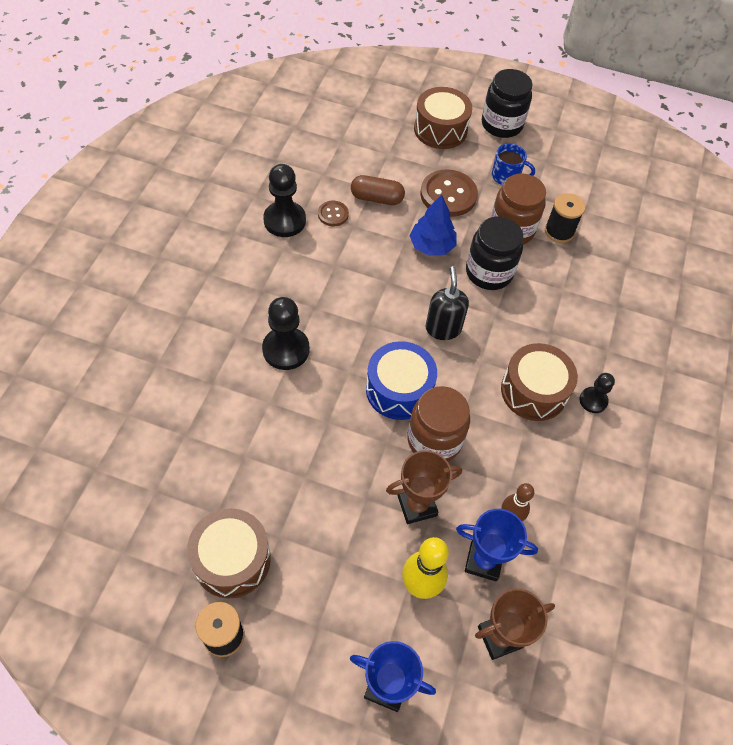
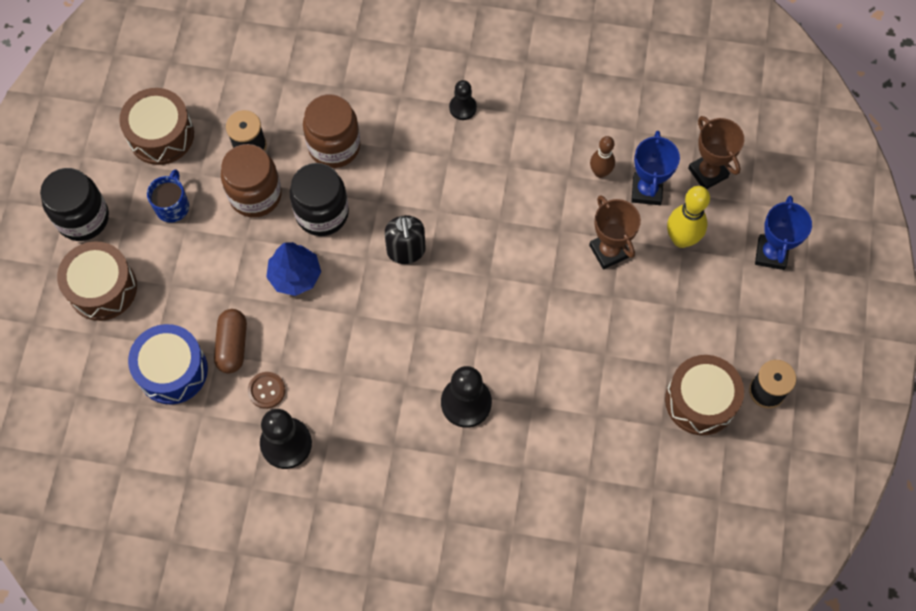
camera: 95 degrees left, 10 degrees up
(399, 390) = (490, 284): blue drum -> blue drum (172, 370)
(434, 440) = (538, 244): brown jar -> brown jar (334, 146)
(443, 328) = (406, 251): black soap dispenser -> black soap dispenser turned 90 degrees counterclockwise
(448, 195) = (213, 267): brown button -> none
(534, 391) = (463, 160): brown drum -> brown drum (161, 135)

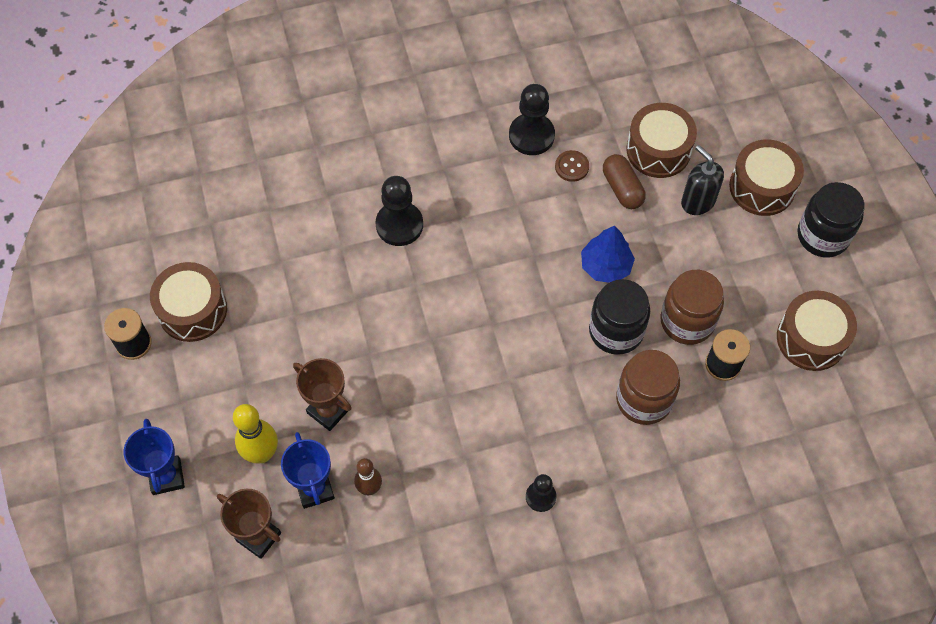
camera: 155 degrees right, 5 degrees down
(172, 206) = (753, 279): blue mug -> none
(172, 370) = (658, 150): blue drum -> brown drum
(406, 251) = (519, 329): black soap dispenser -> black soap dispenser (697, 201)

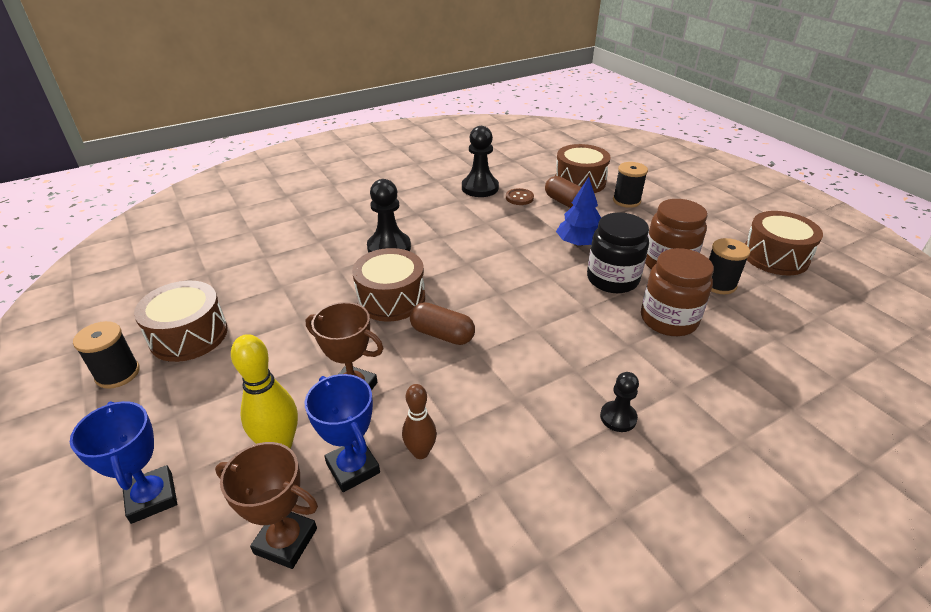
camera: 15 degrees left, 25 degrees down
(421, 366) = (442, 334): none -> brown capsule
(697, 201) = (626, 201): black soap dispenser -> black spool
(762, 187) = (667, 188): brown drum -> brown drum (391, 299)
(823, 236) = (731, 203): black jar -> none

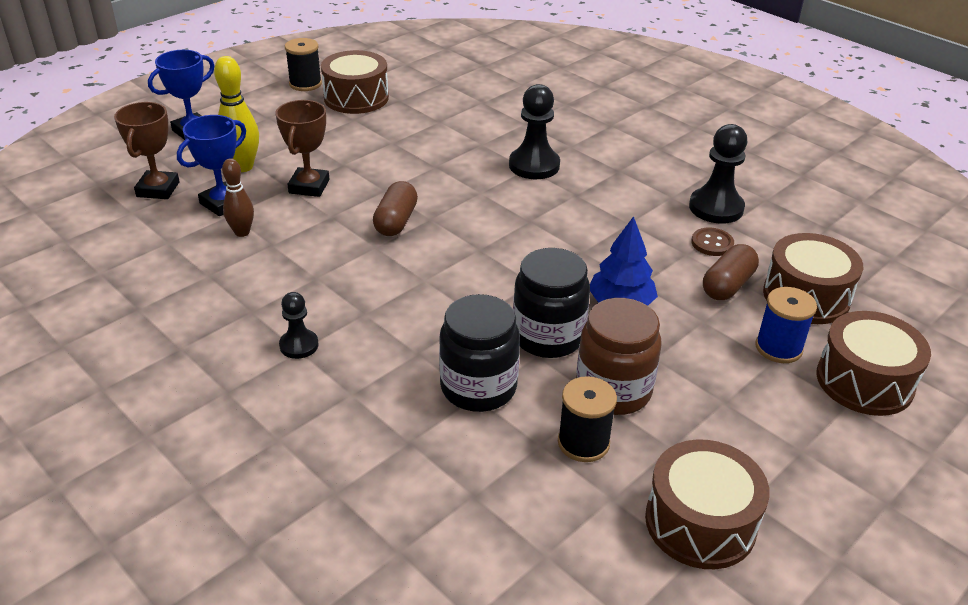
camera: 75 degrees right, 0 degrees up
(391, 299) = (442, 183): brown drum -> brown drum (864, 381)
(626, 201) = (778, 348): black spool -> blue spool
(668, 319) = (478, 387): brown jar -> black jar

